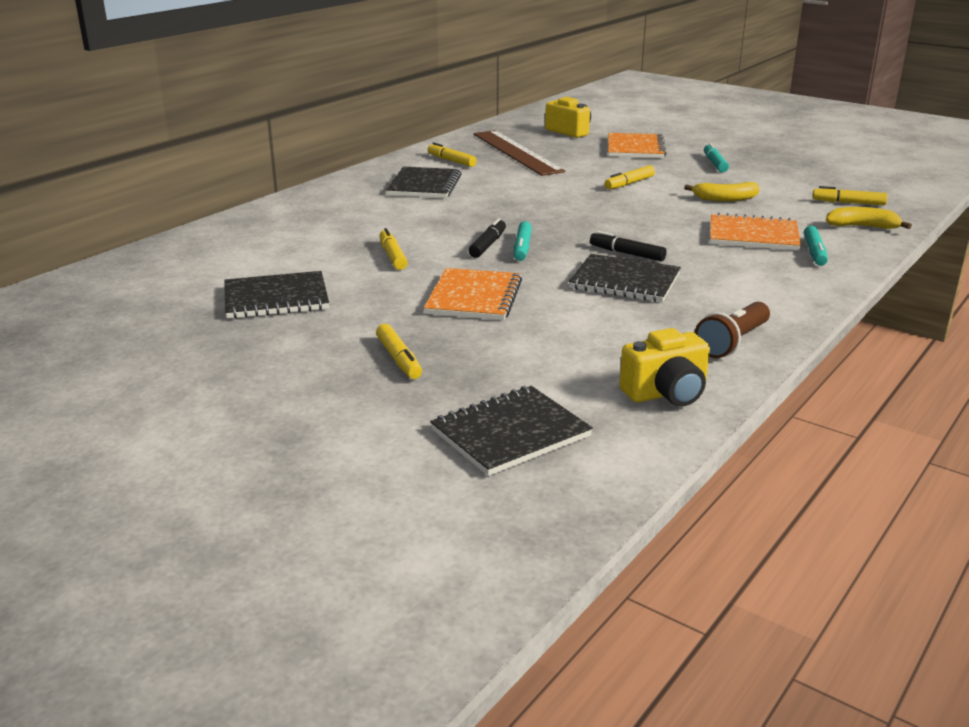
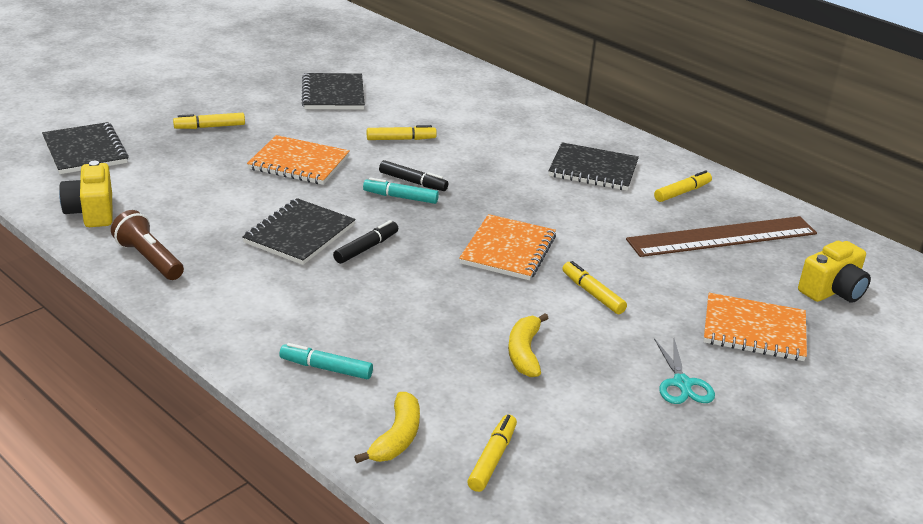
camera: 95 degrees right, 5 degrees up
(714, 163) = (682, 384): turquoise marker -> turquoise scissors
(753, 235) = (391, 339): orange notebook -> orange notebook (508, 250)

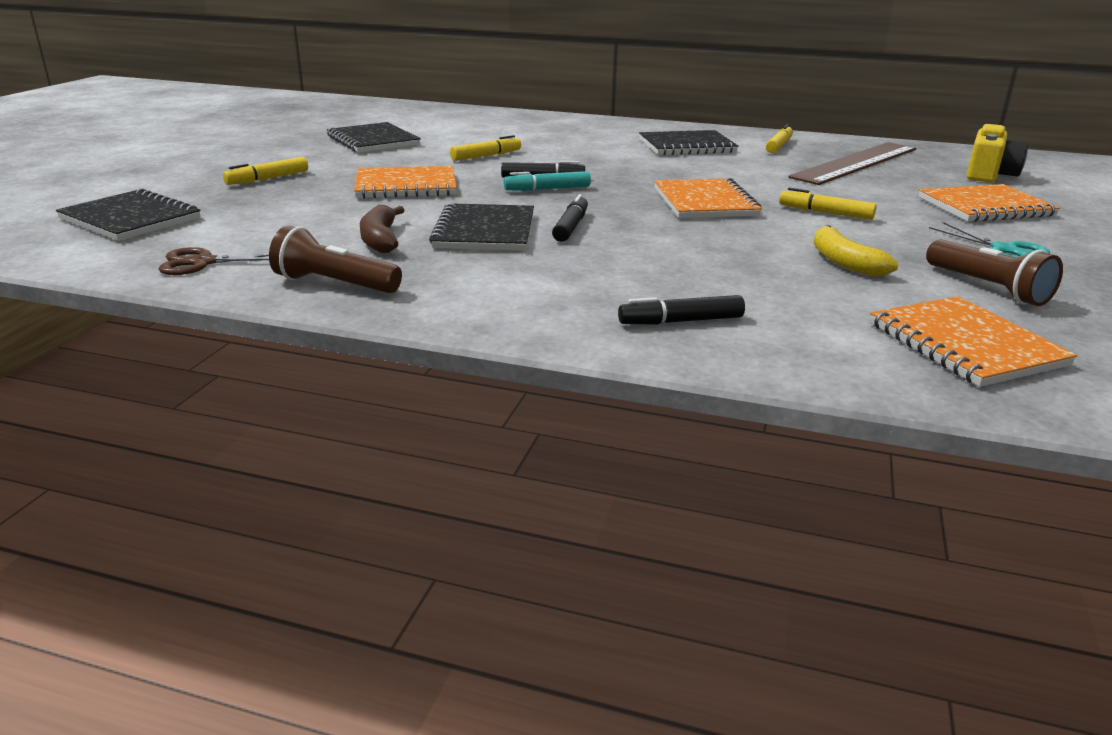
camera: 25 degrees left, 5 degrees down
(91, 212) = (203, 262): yellow camera -> brown scissors
(220, 222) = (380, 239): none -> brown banana
(326, 368) = (681, 321): turquoise marker -> black marker
(397, 437) = (849, 355): yellow banana -> none
(492, 459) = (965, 344): yellow marker -> orange notebook
(598, 417) = (988, 288): none -> brown flashlight

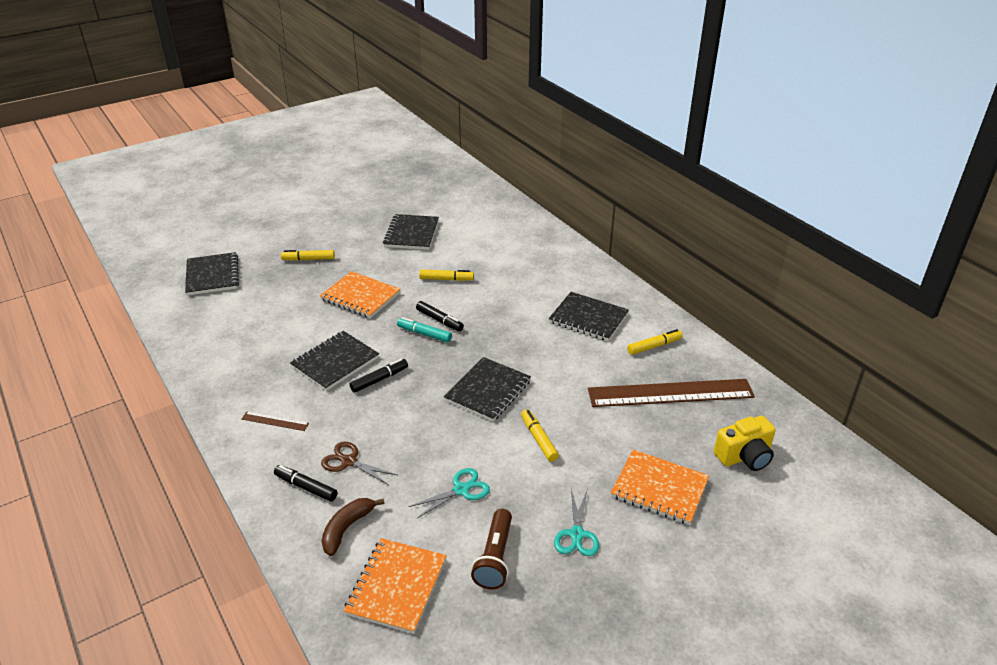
camera: 40 degrees right, 10 degrees up
(203, 262) = (196, 330): brown scissors -> brown scissors (349, 461)
(334, 284) = (219, 376): brown flashlight -> none
(380, 239) = (282, 346): brown banana -> brown banana (347, 528)
(511, 291) = (275, 421): none -> brown ruler
(705, 202) = (488, 391): orange notebook -> black notebook
(844, 262) = (461, 490): yellow banana -> turquoise scissors

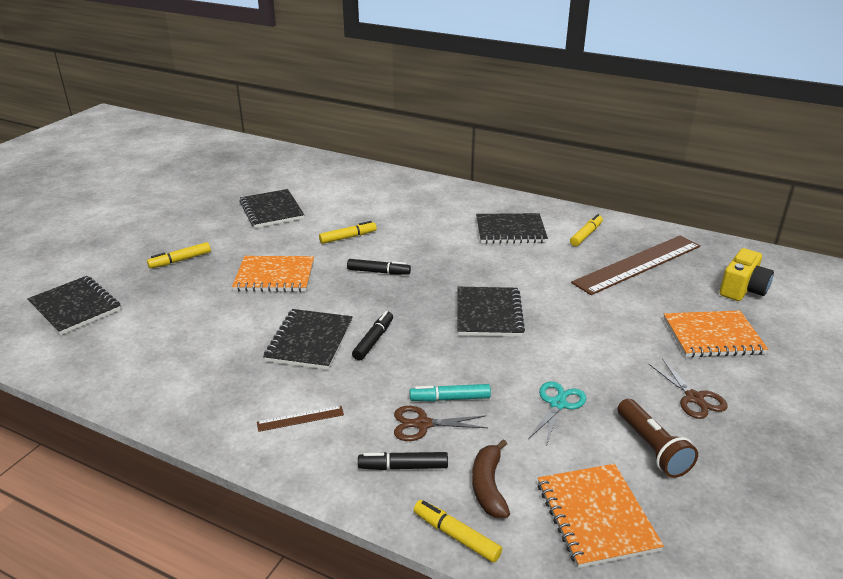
camera: 30 degrees left, 5 degrees down
(424, 334) = (376, 287): turquoise marker -> turquoise marker (450, 398)
(539, 439) = (576, 336): yellow marker -> yellow marker (456, 536)
(576, 534) = (694, 398): turquoise scissors -> brown scissors

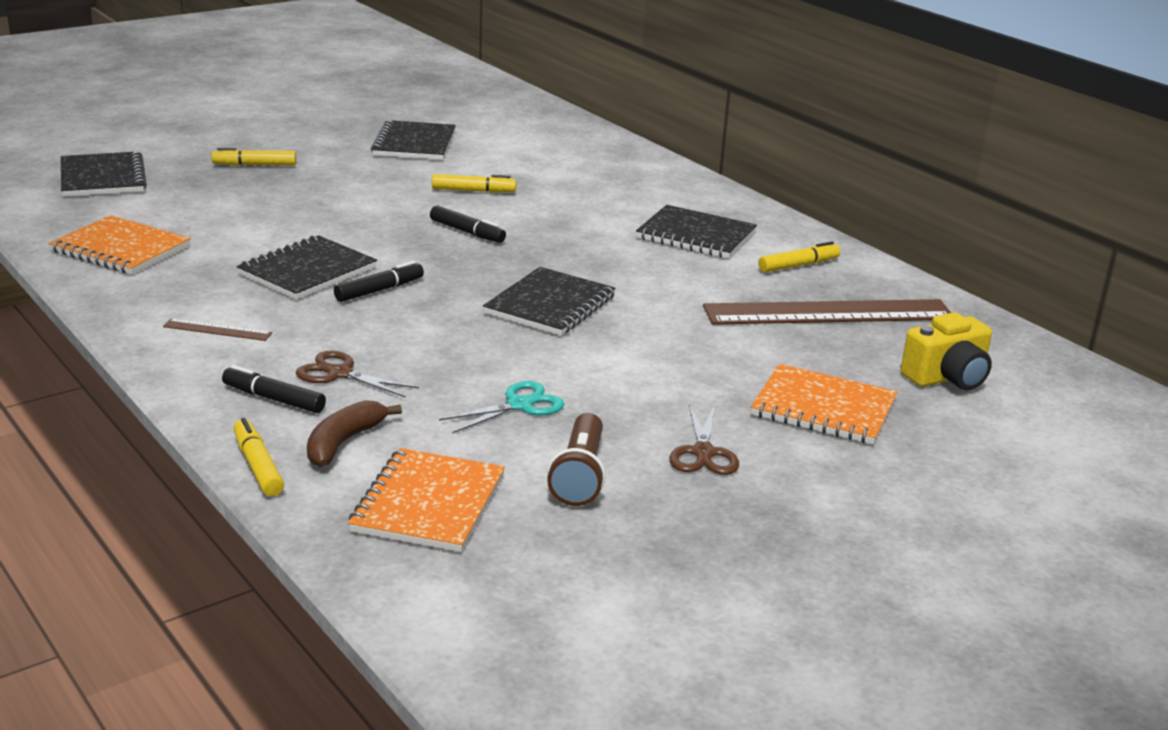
camera: 25 degrees right, 5 degrees down
(274, 276) = (340, 205): orange notebook -> orange notebook (121, 249)
(450, 398) = (399, 363): turquoise marker -> none

